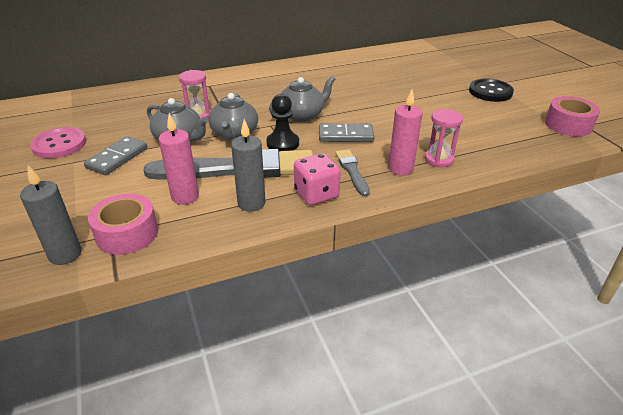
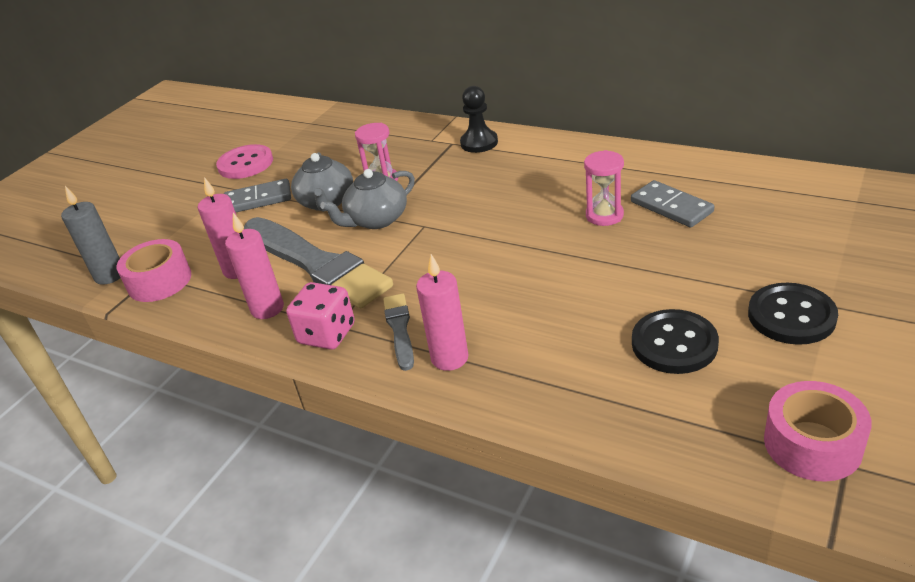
camera: 55 degrees right, 0 degrees up
(251, 203) = (267, 309): grey candle -> pink candle
(283, 143) = (397, 255): black pawn -> black pawn (479, 143)
(302, 115) = (473, 228): grey teapot -> none
(345, 135) = (471, 280): grey domino -> grey domino (671, 207)
(352, 171) = (399, 329): grey brush -> grey brush turned 45 degrees counterclockwise
(439, 159) = (512, 374): pink hourglass -> pink hourglass (604, 215)
(473, 118) = (674, 344): none -> black button

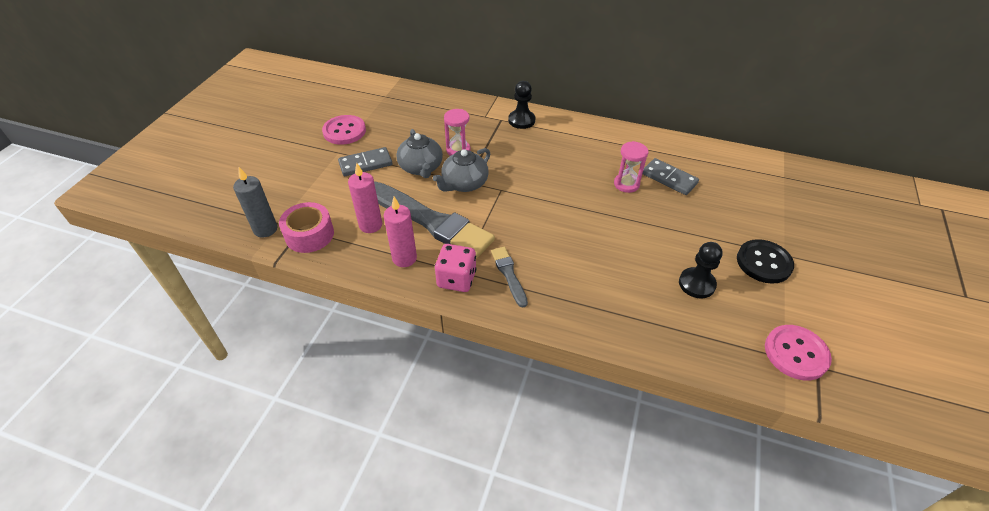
camera: 15 degrees left, 10 degrees up
(450, 358) = (551, 297): pink candle -> none
(674, 344) = (696, 284): black button -> black pawn
(812, 444) = (796, 353): pink tape -> pink button

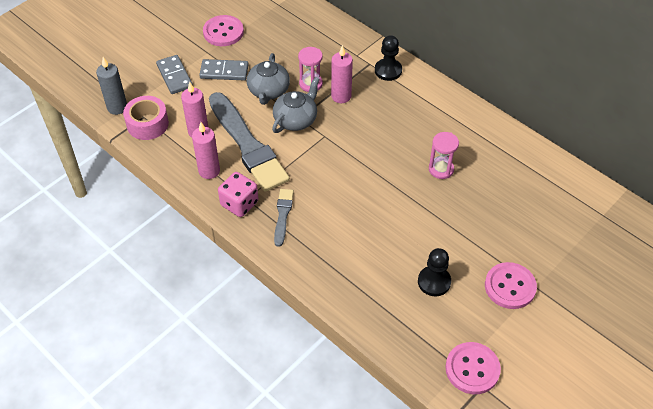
camera: 25 degrees right, 5 degrees up
(464, 184) = (296, 119): grey teapot -> grey teapot turned 150 degrees clockwise
(494, 152) = (341, 96): none -> pink candle
(669, 178) = (486, 177): grey domino -> grey domino (175, 76)
(763, 263) = (510, 286): black button -> pink button

